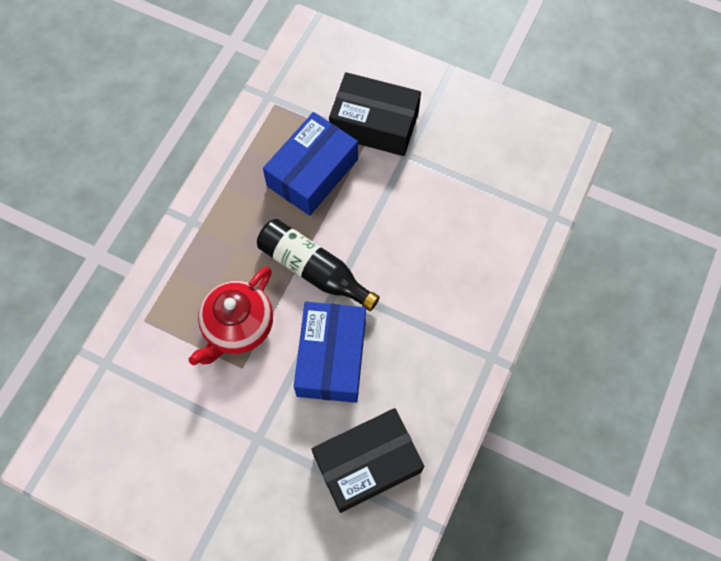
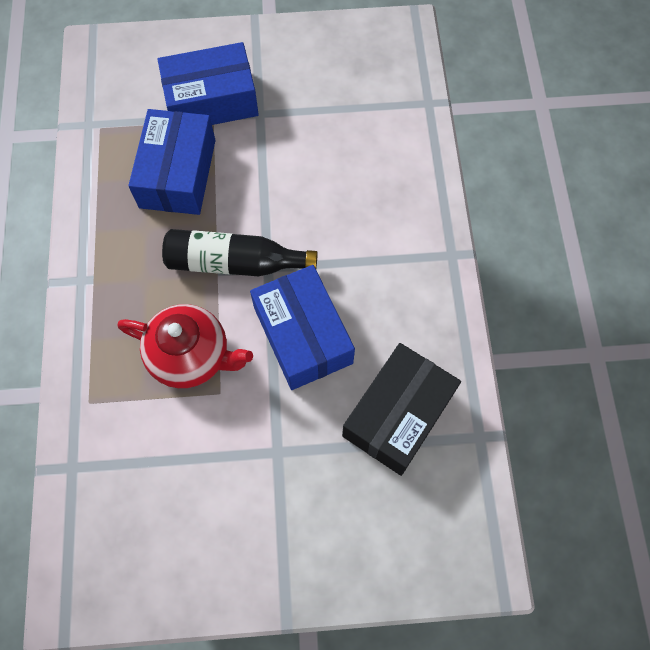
camera: 30 degrees left, 0 degrees up
(238, 326) = (191, 356): red teapot -> red teapot turned 75 degrees counterclockwise
(374, 124) = (211, 100): black box -> blue box

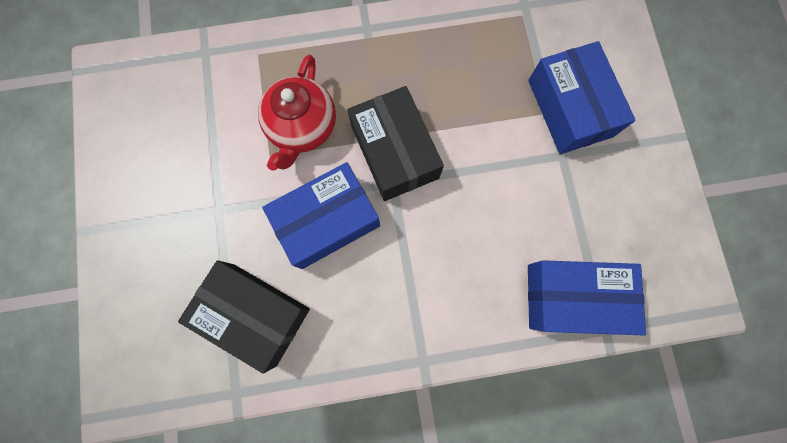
camera: 85 degrees right, 10 degrees up
(177, 173) = (482, 89): blue box -> blue box (573, 297)
(234, 263) = (394, 152): black bottle -> black box

